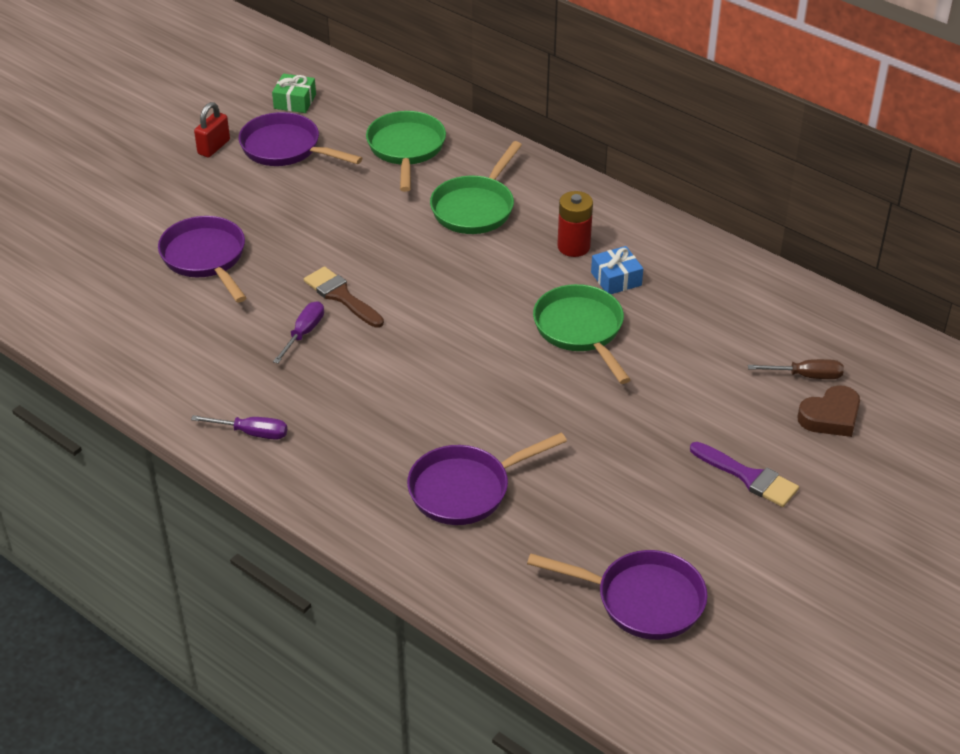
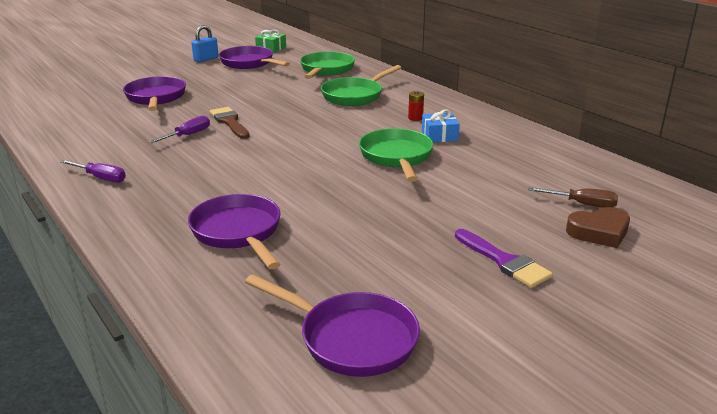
camera: 15 degrees right, 15 degrees down
(214, 147) = (206, 59): red padlock -> blue padlock
(465, 489) = (238, 232): purple pan -> purple pan turned 75 degrees clockwise
(573, 246) = (415, 118): red battery -> red battery, size x0.59

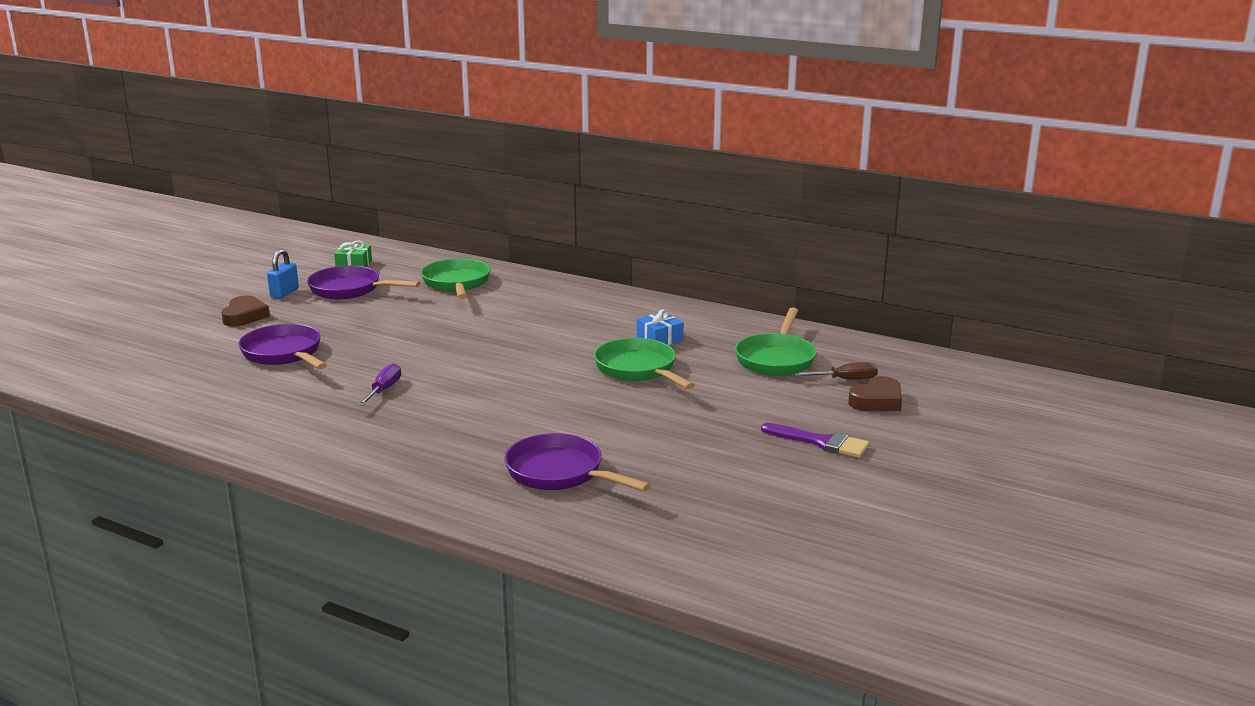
camera: 25 degrees left, 5 degrees down
(101, 178) = (343, 455): purple screwdriver -> none
(163, 70) = (245, 316): none -> brown heart
(230, 122) = (415, 366): brown brush -> none
(351, 339) = (753, 530): purple pan -> none
(355, 95) = (525, 310): green pan -> green pan (776, 359)
(415, 118) = (617, 324): red battery -> none

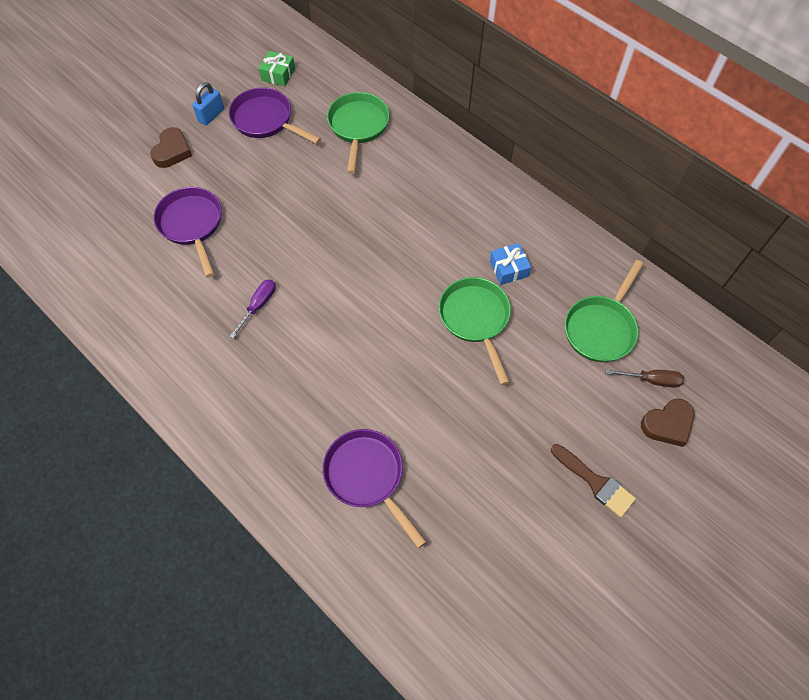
camera: 15 degrees right, 40 degrees up
(820, 442) = (595, 482): purple brush -> brown brush

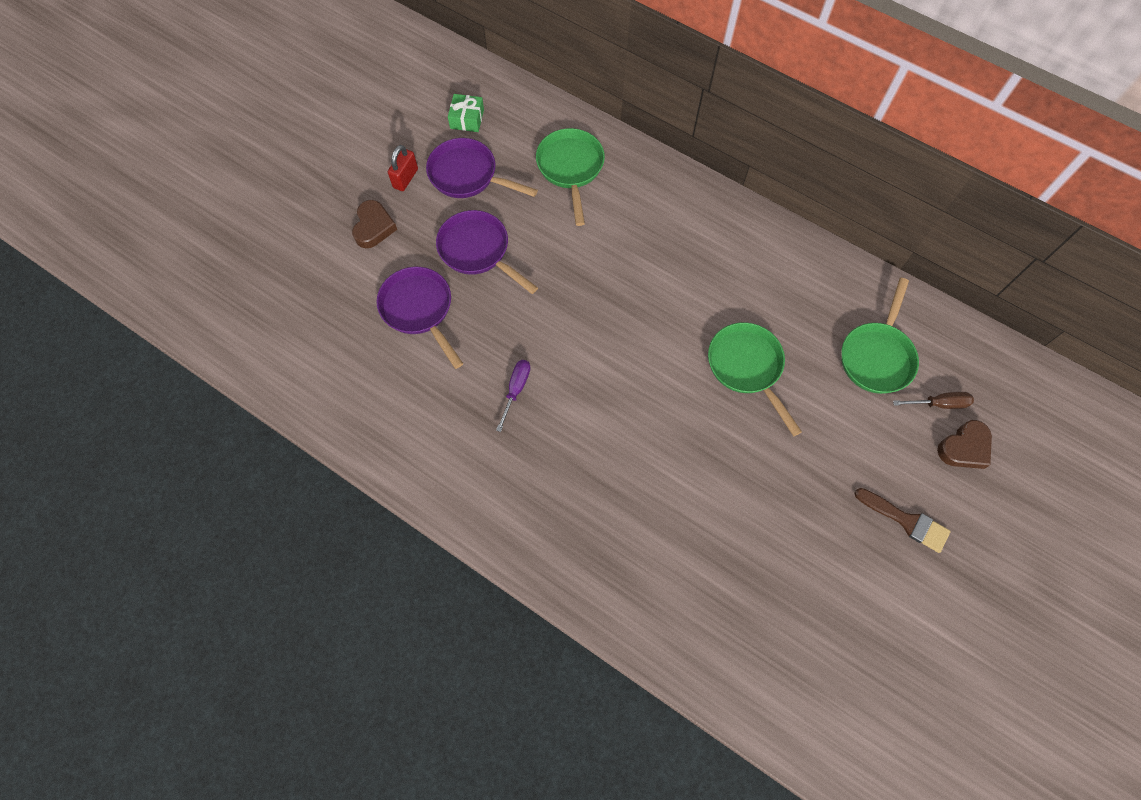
camera: 10 degrees left, 5 degrees up
(211, 115) = (405, 178): blue padlock -> red padlock
(367, 476) = (677, 555): purple pan -> purple pan (478, 251)
(508, 268) = (768, 306): blue gift -> none

